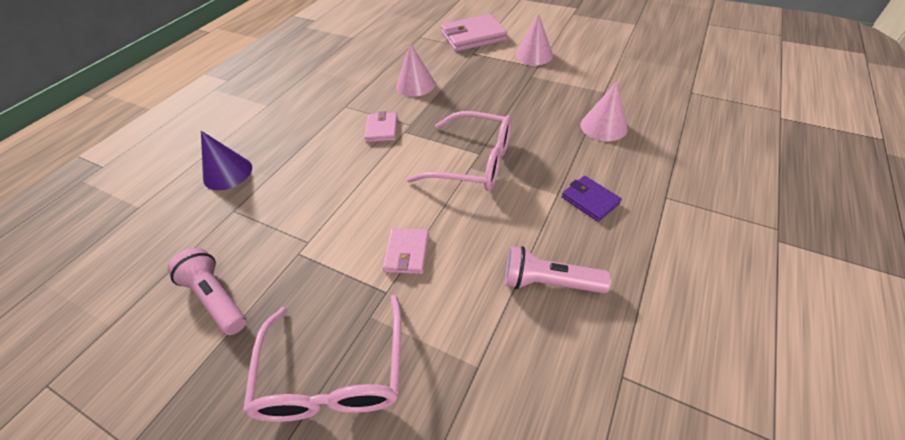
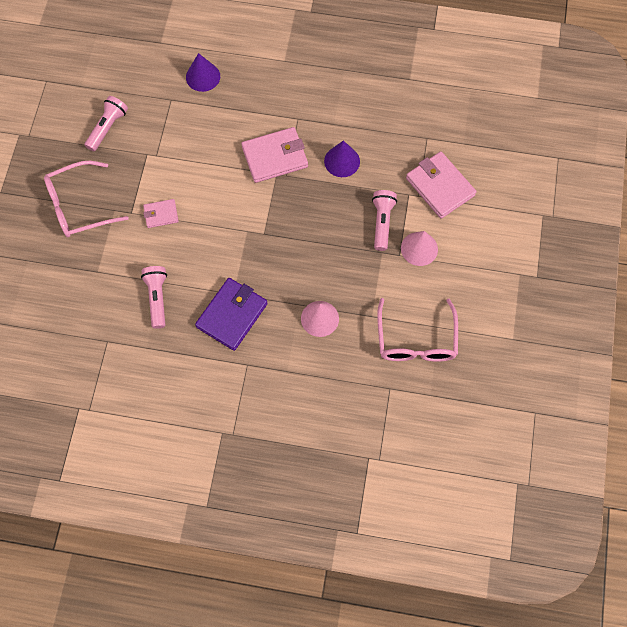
camera: 70 degrees right, 20 degrees up
(382, 129) = (275, 157): pink wallet -> pink wallet, size x1.83
(415, 85) = (342, 161): pink cone -> purple cone
(473, 162) = (253, 232): pink glasses -> pink glasses (416, 340)
(497, 71) = (382, 222): none -> pink flashlight
(590, 200) = (232, 315): purple wallet -> purple wallet, size x1.83

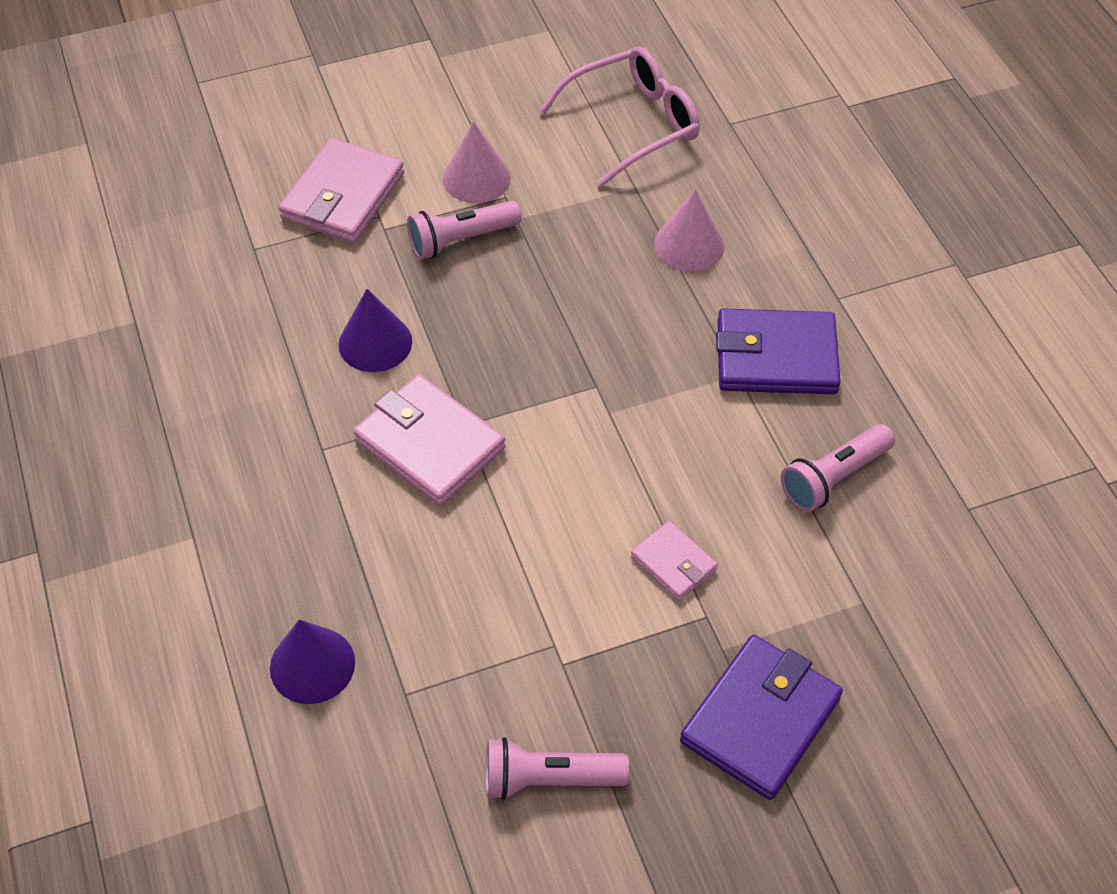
camera: 120 degrees left, 15 degrees down
(79, 206) = (760, 720): pink glasses -> purple wallet

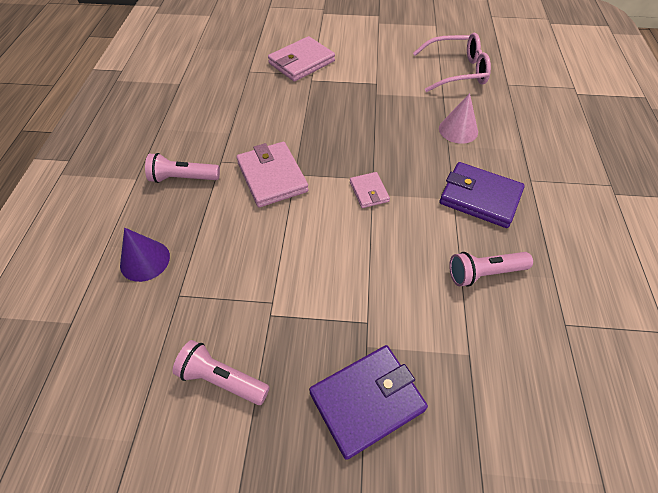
camera: 25 degrees right, 0 degrees up
(375, 343) = (276, 124): purple cone -> none
(461, 240) = (344, 94): pink flashlight -> pink flashlight (183, 178)
(476, 178) = (367, 72): pink cone -> none
(673, 563) = (364, 284): pink wallet -> pink wallet (369, 192)

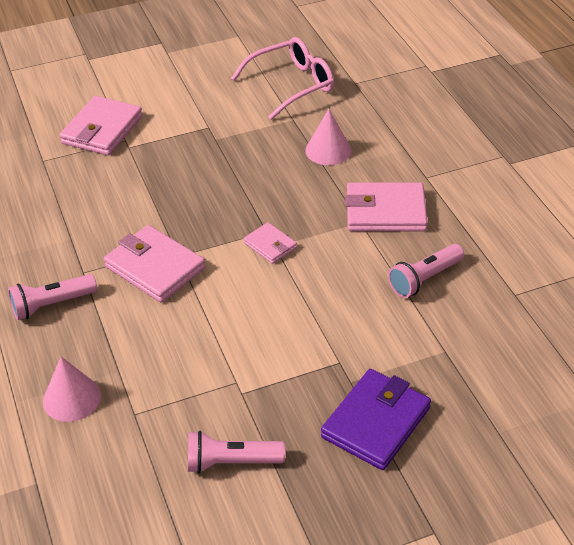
camera: 25 degrees left, 10 degrees down
(145, 260) = (72, 398): purple cone -> pink cone
(480, 197) = (385, 211): purple wallet -> pink wallet

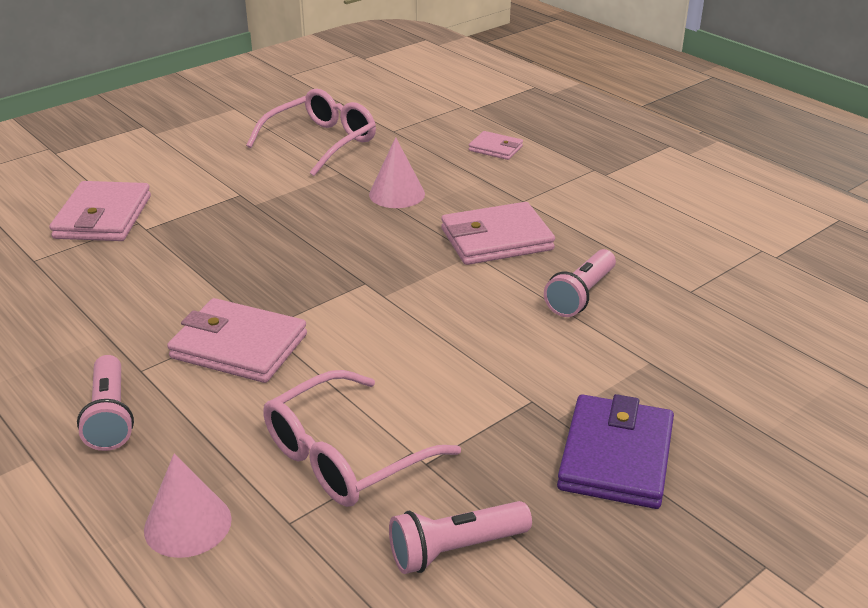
camera: 20 degrees left, 10 degrees down
(51, 305) = (110, 416): pink flashlight -> pink flashlight turned 60 degrees counterclockwise
(190, 374) = (345, 456): none -> pink glasses
(270, 245) = (377, 296): pink wallet -> pink wallet (495, 148)

